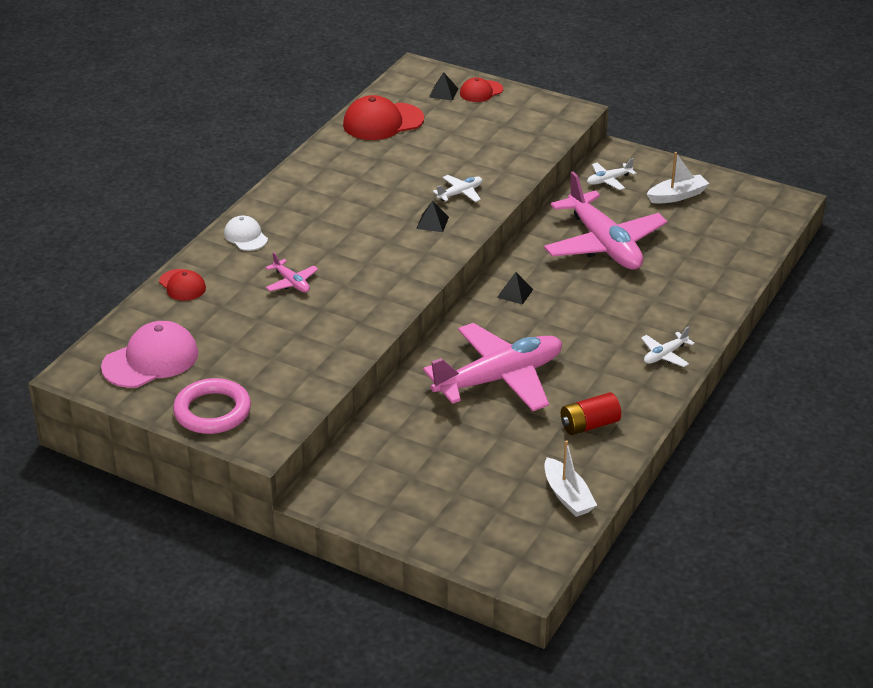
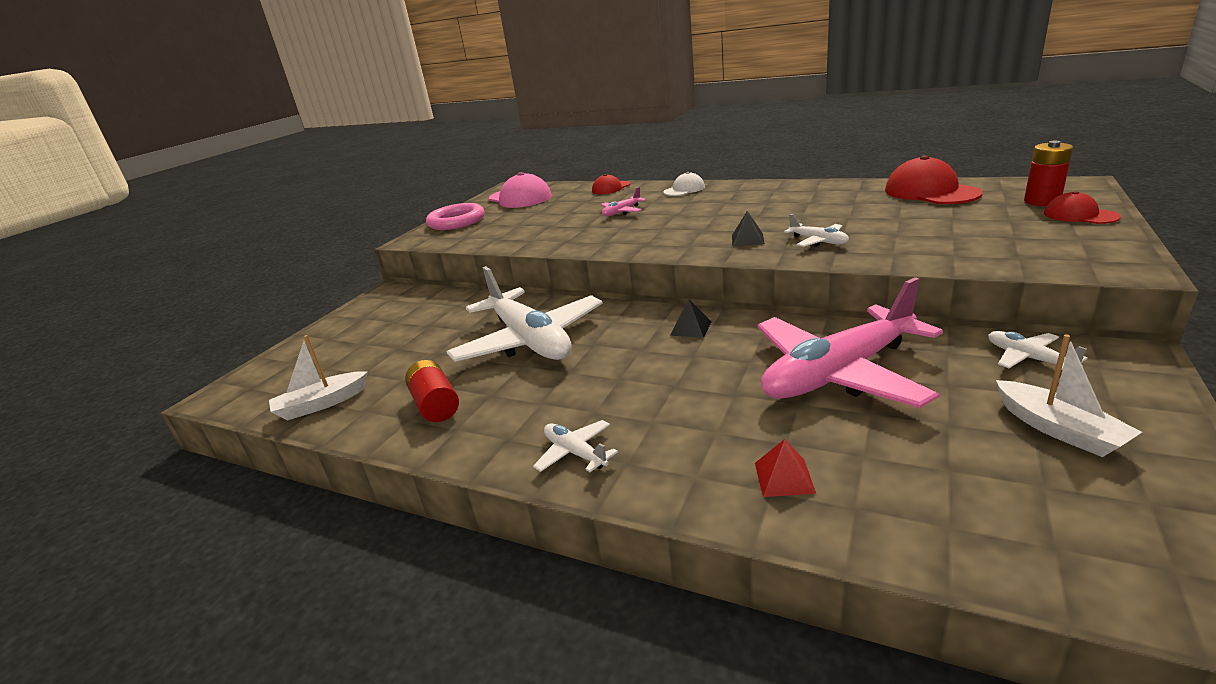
camera: 90 degrees right, 10 degrees down
(443, 92) = (1042, 201): black pyramid -> red battery
(499, 378) = (529, 340): pink plane -> white plane
(700, 283) = (784, 477): none -> red pyramid

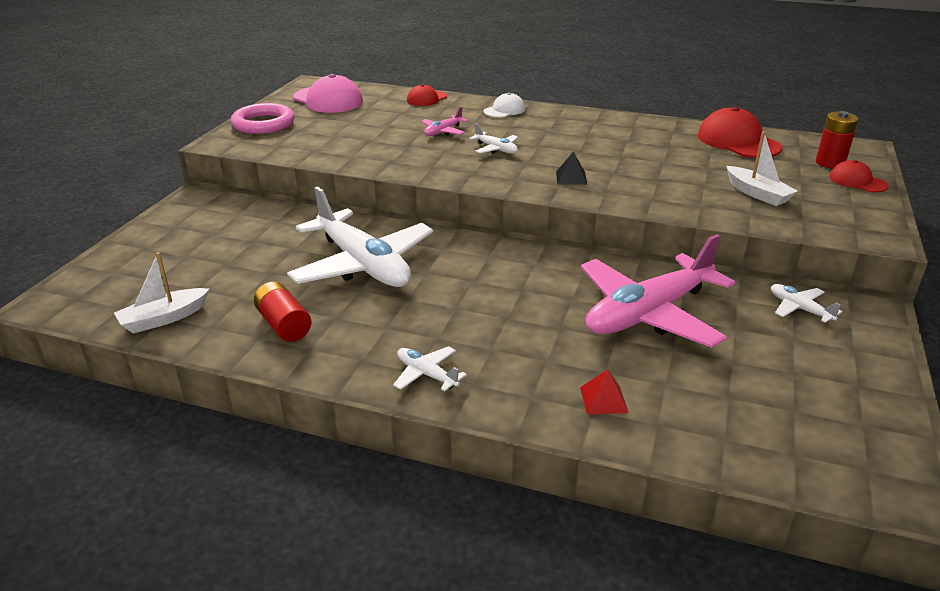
camera: 10 degrees left, 5 degrees up
(690, 328) = (517, 262): black pyramid -> none
(818, 241) = (636, 186): white plane -> white plane (496, 149)
(1058, 429) = (812, 368): white boat -> white boat (757, 194)

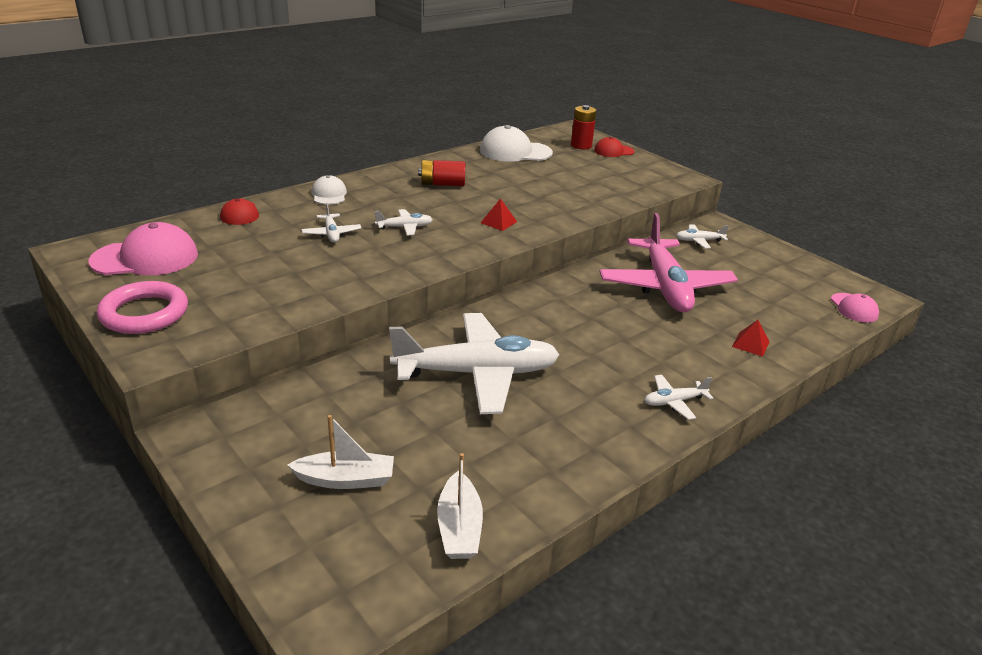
camera: 60 degrees left, 0 degrees up
(284, 325) = (541, 450): red battery -> red battery (442, 184)
(443, 131) = (331, 234): pink plane -> white plane
(571, 178) = (498, 222): black pyramid -> red pyramid
(738, 141) = (515, 152): red cap -> white cap
(757, 194) = (597, 181): white boat -> white boat (346, 479)
(826, 472) = (854, 308): none -> pink cap

